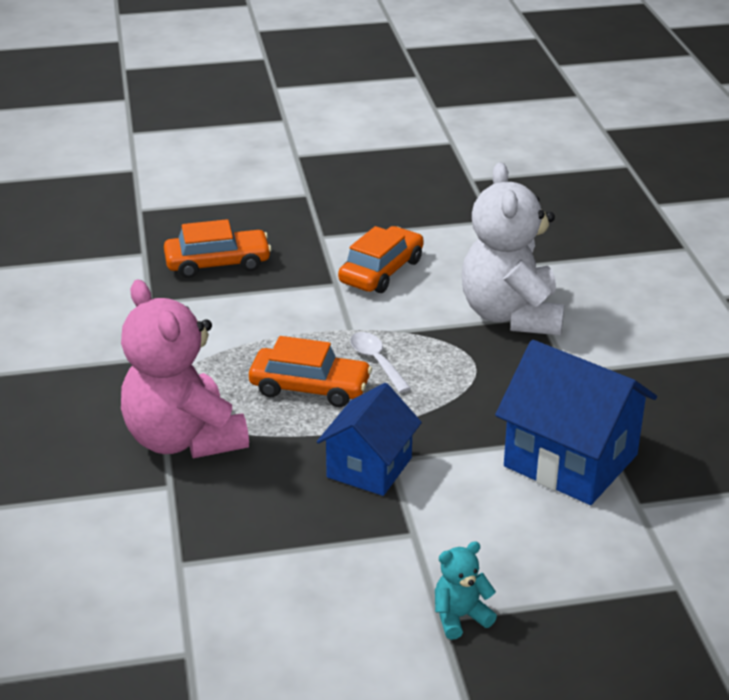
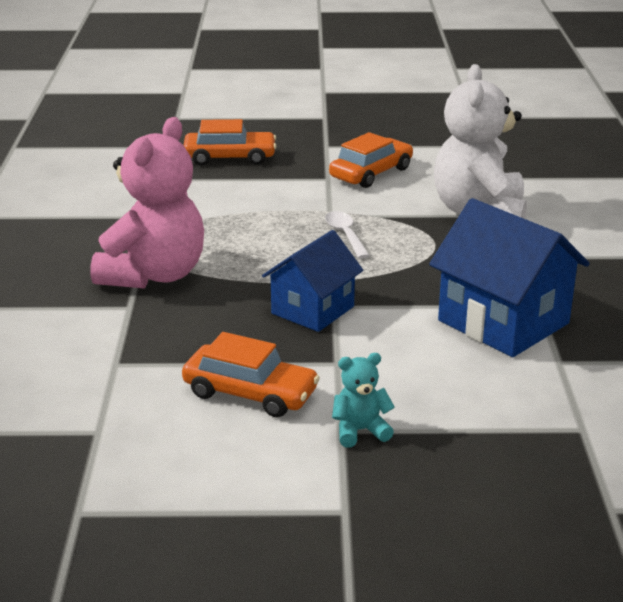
camera: 10 degrees right, 5 degrees down
(184, 439) = (154, 275): pink teddy bear -> pink teddy bear turned 135 degrees counterclockwise
(310, 387) = (279, 248): orange car -> orange car (250, 393)

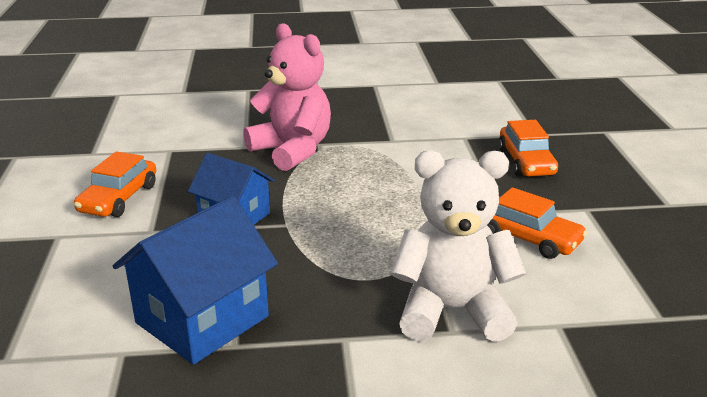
camera: 85 degrees right, 0 degrees up
(154, 275) = (292, 150): pink teddy bear -> pink teddy bear turned 150 degrees counterclockwise
(345, 235) = (376, 227): white spoon -> none
(360, 431) = (53, 244): turquoise teddy bear -> none

